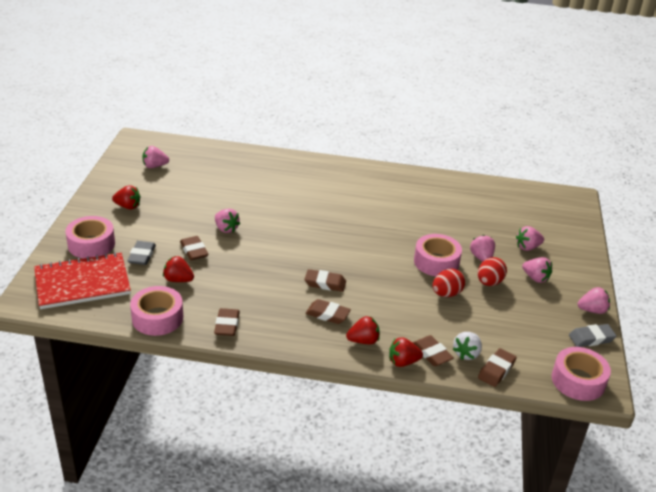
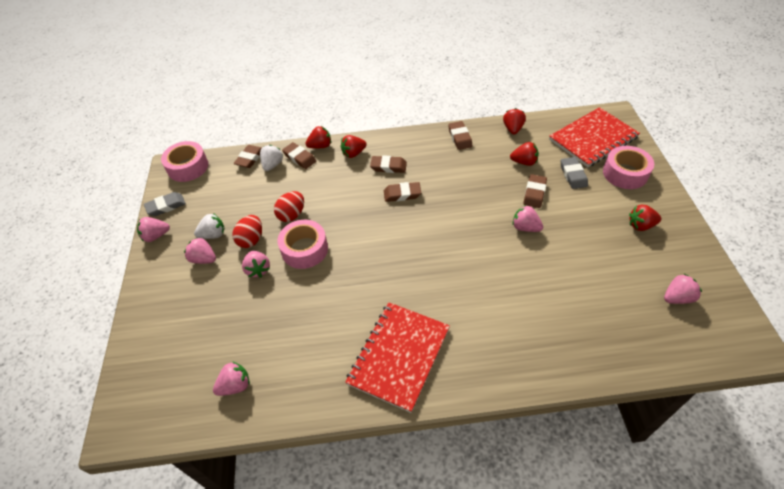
camera: 170 degrees right, 15 degrees up
(157, 318) = (513, 129): pink tape -> red strawberry
(194, 251) = (534, 193): brown eraser -> brown eraser turned 60 degrees clockwise
(374, 185) = (399, 356): none -> red notebook
(527, 247) = (205, 301): pink strawberry -> pink strawberry (235, 385)
(529, 296) = (213, 235): none -> white strawberry

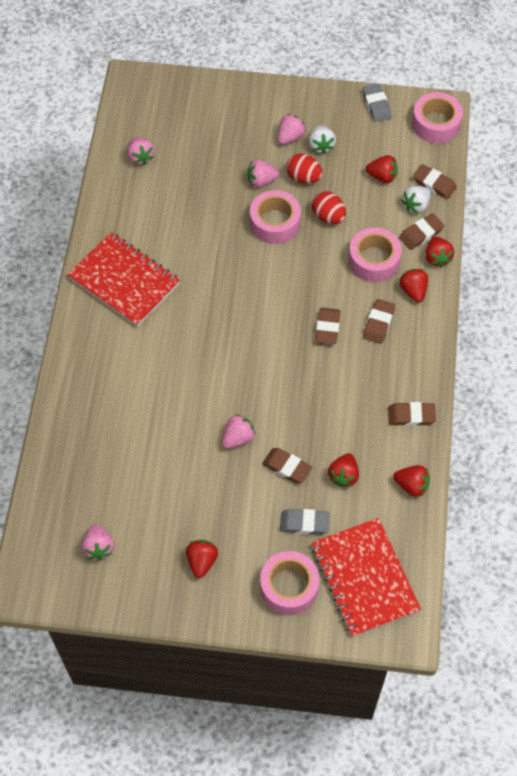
camera: 100 degrees right, 10 degrees up
(156, 236) = (334, 98): pink strawberry -> none
(245, 189) = (382, 176): none -> red strawberry
(272, 165) = (416, 205): white strawberry -> white strawberry turned 105 degrees clockwise
(331, 179) = (374, 260): none -> pink tape

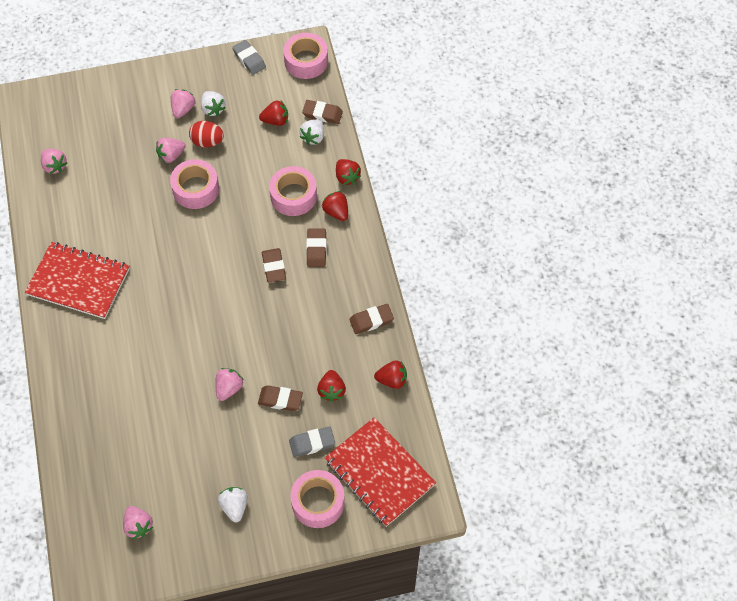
camera: 20 degrees left, 0 degrees up
(202, 561) = (234, 506): red strawberry -> white strawberry
(328, 216) = (241, 169): red egg -> none
(421, 234) = (326, 160): brown eraser -> none

